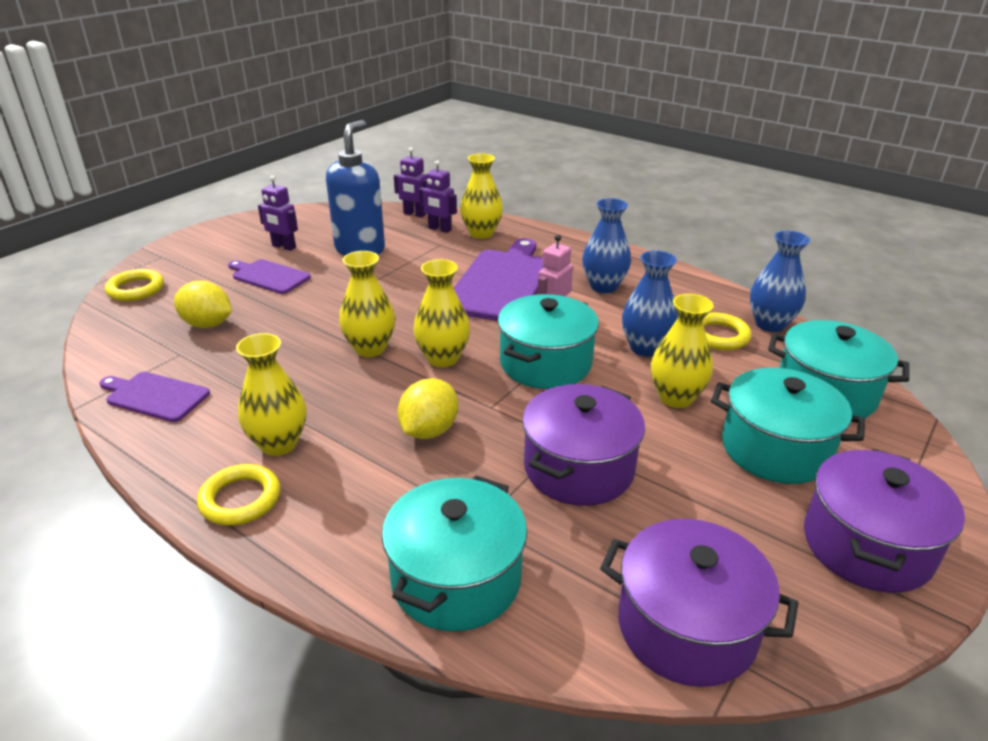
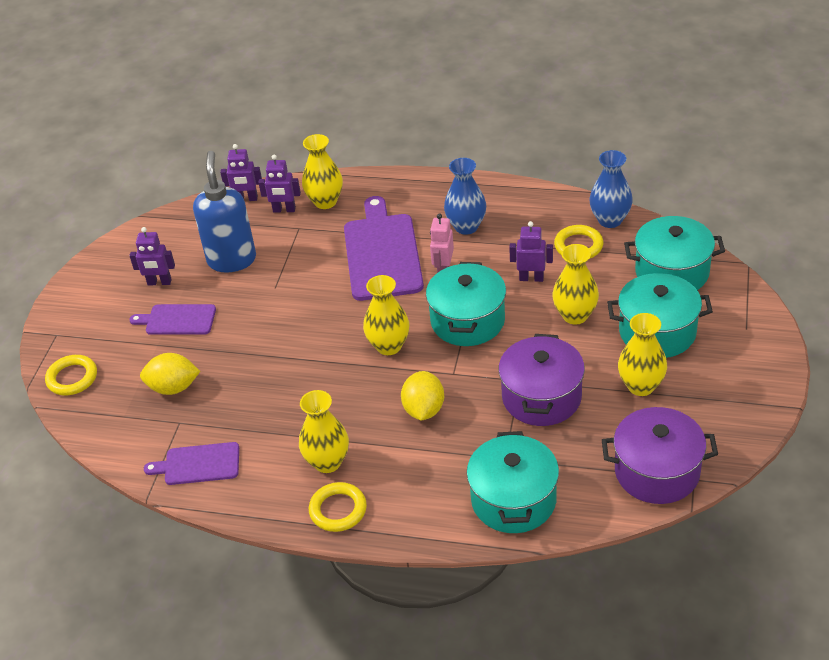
camera: 20 degrees left, 10 degrees up
(370, 348) = (326, 359): yellow vase -> yellow vase (641, 386)
(645, 348) = (531, 278): blue vase -> purple robot
(867, 545) = (734, 380): purple pot -> none

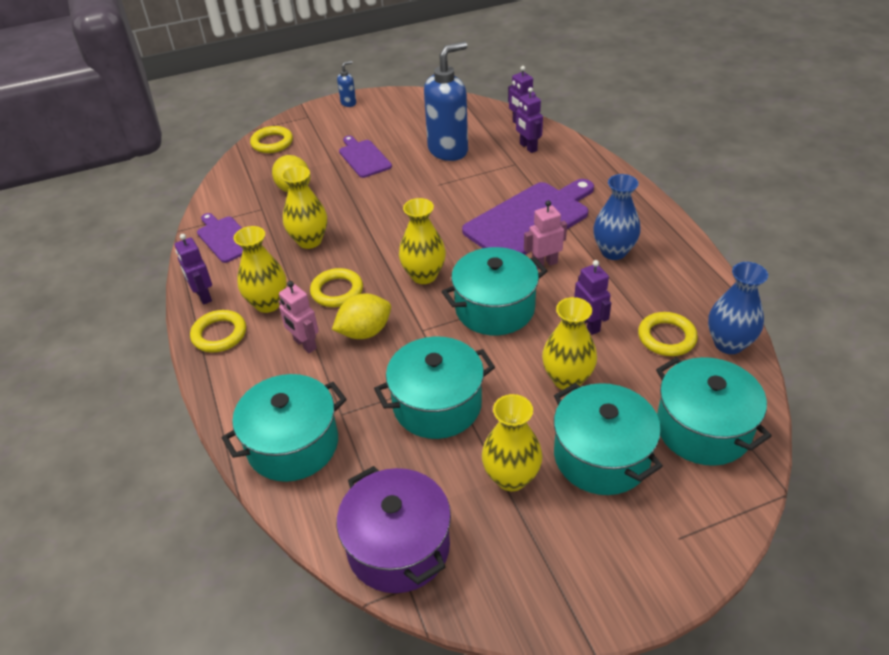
camera: 55 degrees right, 0 degrees up
(69, 296) = (348, 103): none -> blue soap dispenser
(159, 282) = (395, 131): purple robot -> purple robot (203, 296)
(325, 202) = (559, 162): yellow vase -> yellow vase (309, 241)
(355, 409) = (337, 291): none -> yellow ring
(404, 454) = (304, 344): none -> pink robot
(541, 397) = (437, 405): purple pot -> turquoise pot

